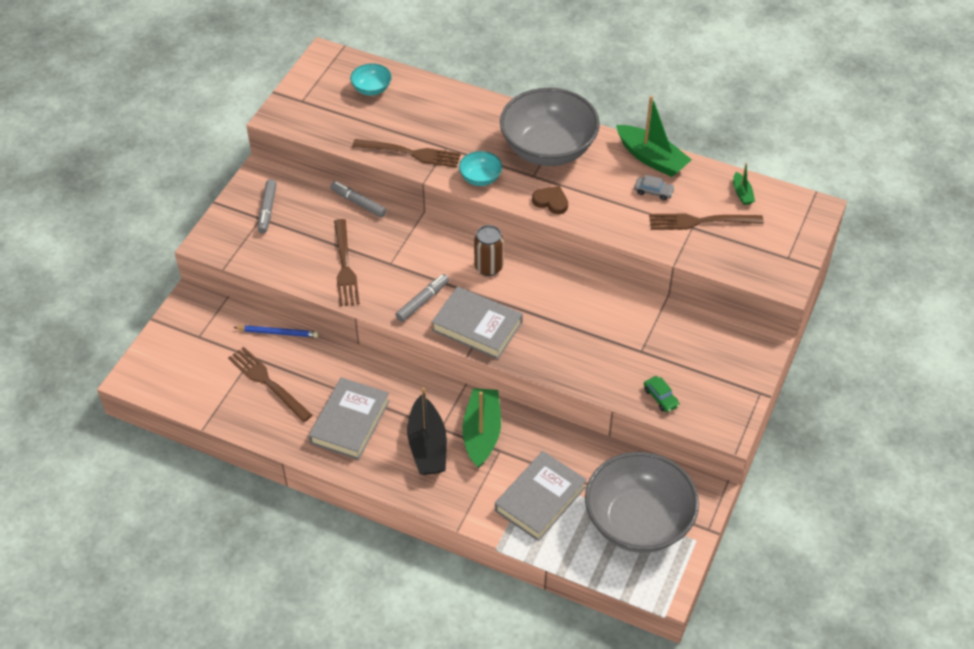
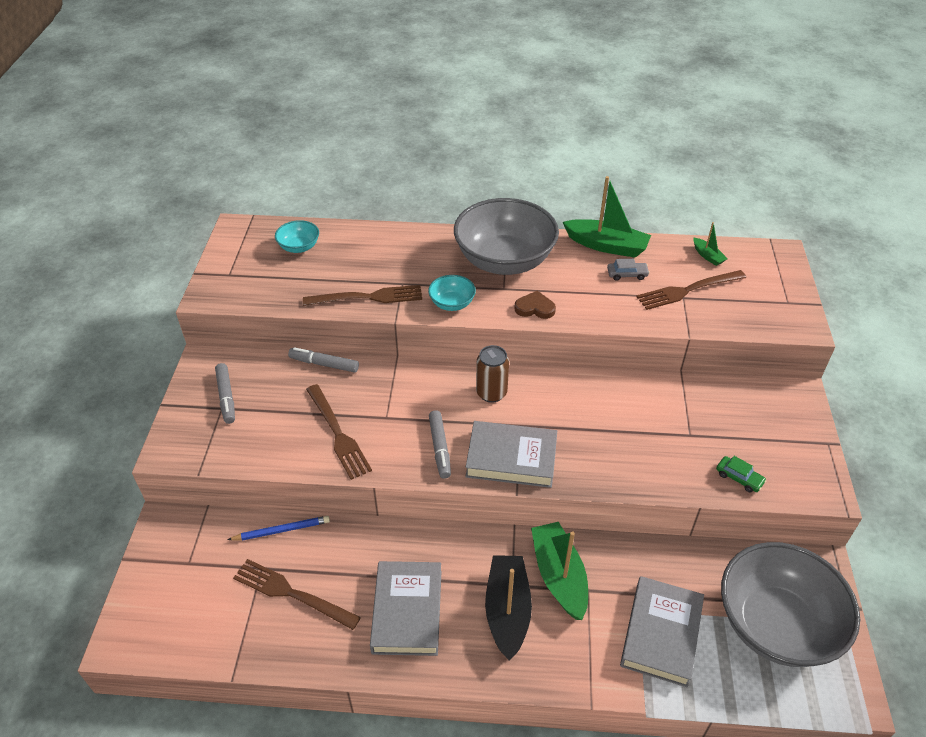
camera: 20 degrees left, 5 degrees down
(422, 301) = (440, 448): grey marker -> grey marker turned 150 degrees clockwise
(427, 445) = (507, 611): black boat -> black boat turned 150 degrees counterclockwise

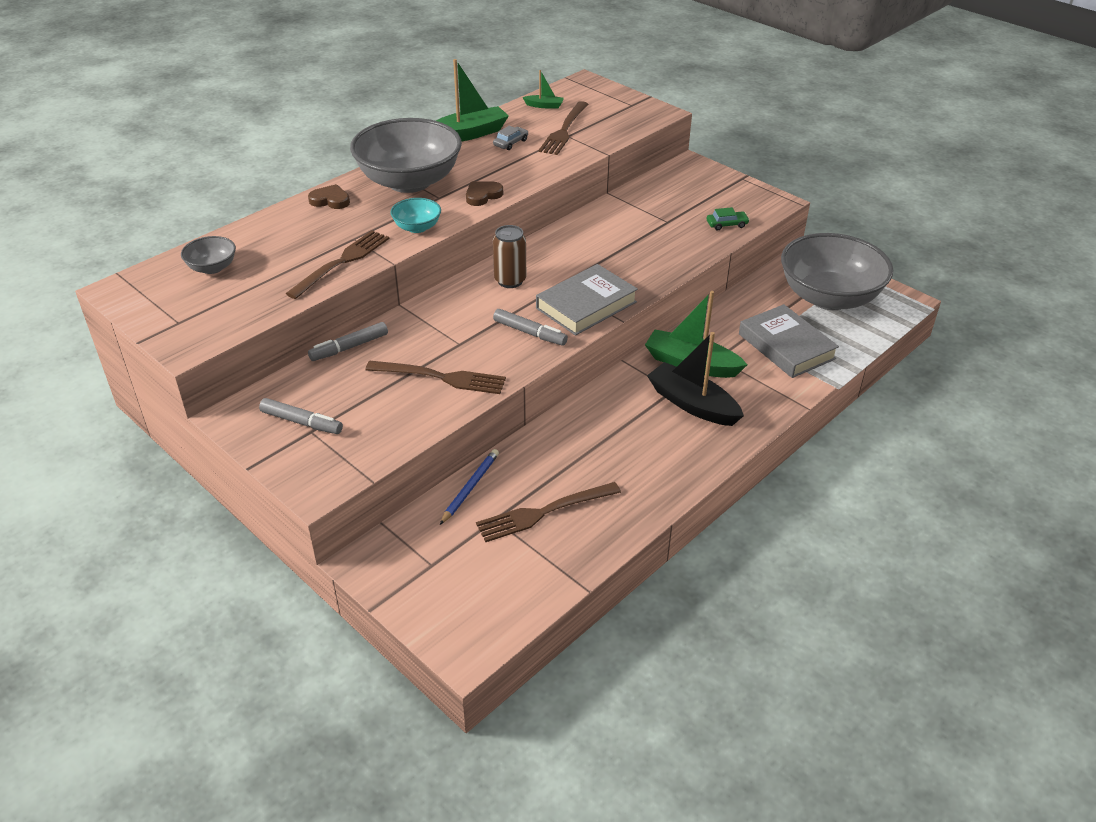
camera: 50 degrees left, 5 degrees down
(299, 247) = (212, 268): turquoise bowl -> grey bowl
(407, 611) = (635, 455): grey book -> none
(434, 242) = (330, 200): none -> brown heart

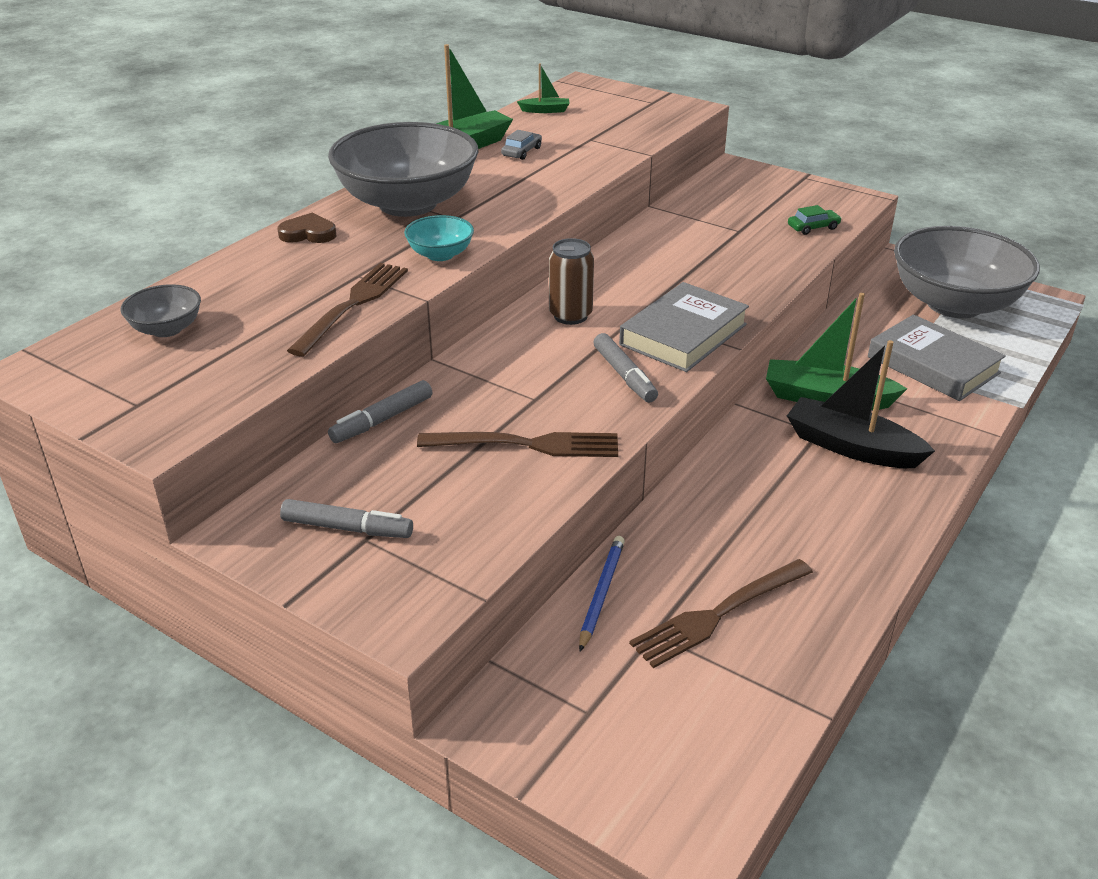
camera: 10 degrees left, 5 degrees down
(482, 195) = (512, 211): brown heart -> none
(530, 333) = (624, 375): grey marker -> grey marker turned 45 degrees clockwise
(564, 131) = (583, 134): brown fork -> none

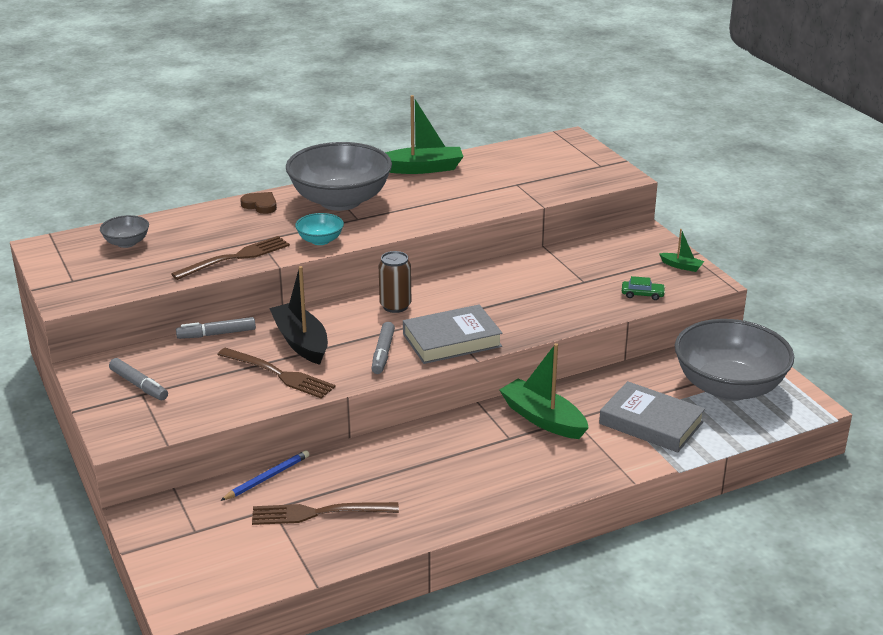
camera: 30 degrees right, 5 degrees down
(521, 152) = (457, 182): grey car -> none
(545, 110) = (513, 154): green boat -> green boat (681, 266)
(851, 447) = (519, 454): black boat -> black boat (301, 342)
(933, 365) = (651, 423): grey book -> grey book turned 45 degrees counterclockwise

